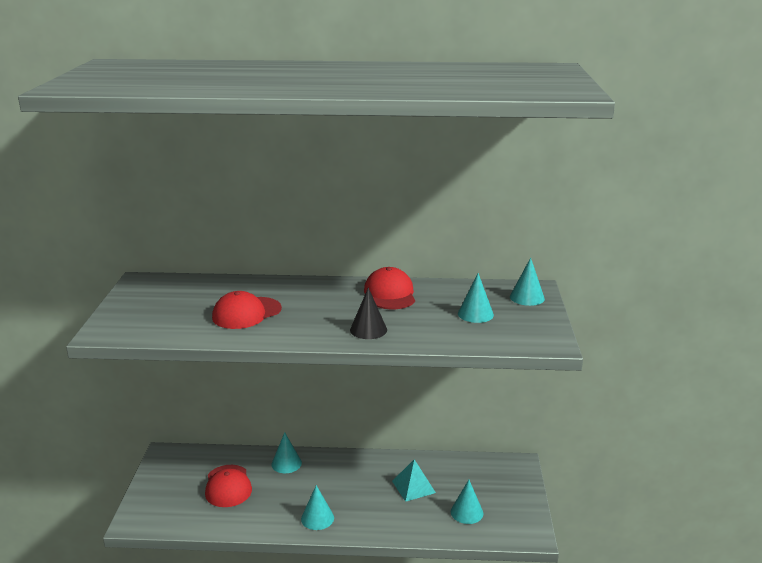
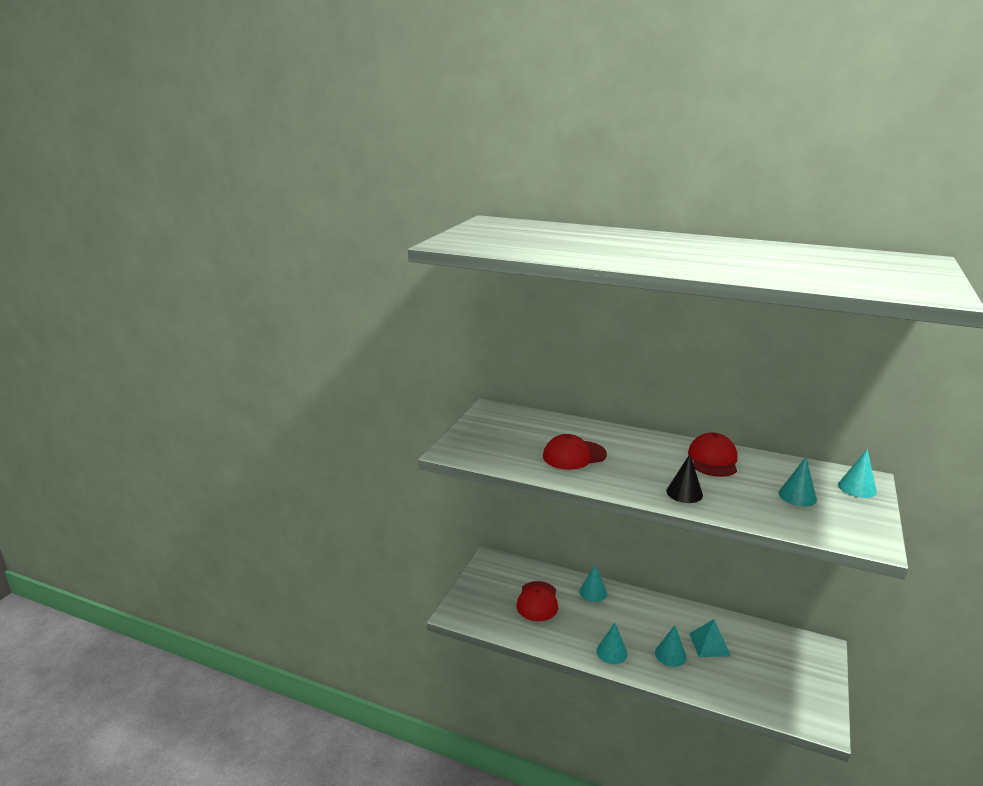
camera: 20 degrees right, 0 degrees up
(466, 512) = (759, 684): turquoise cone -> turquoise cone (670, 654)

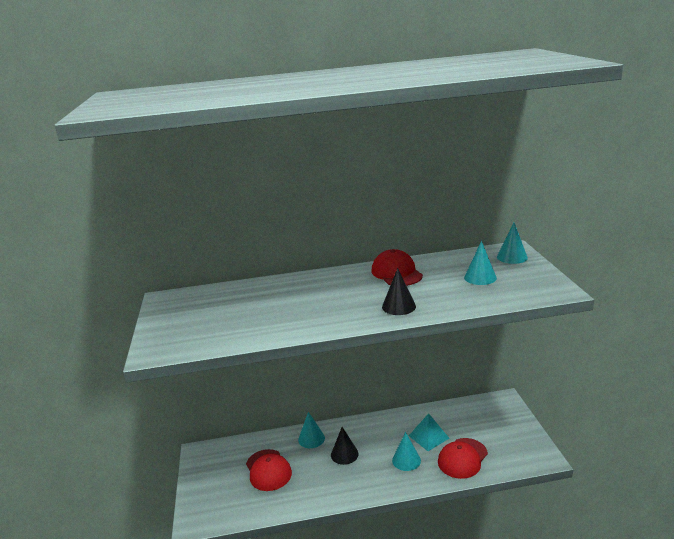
camera: 30 degrees left, 0 degrees up
(574, 455) = (280, 311): red cap -> red cap (462, 458)
(611, 652) = (360, 482): turquoise cone -> none
(614, 620) = (344, 454): none -> black cone

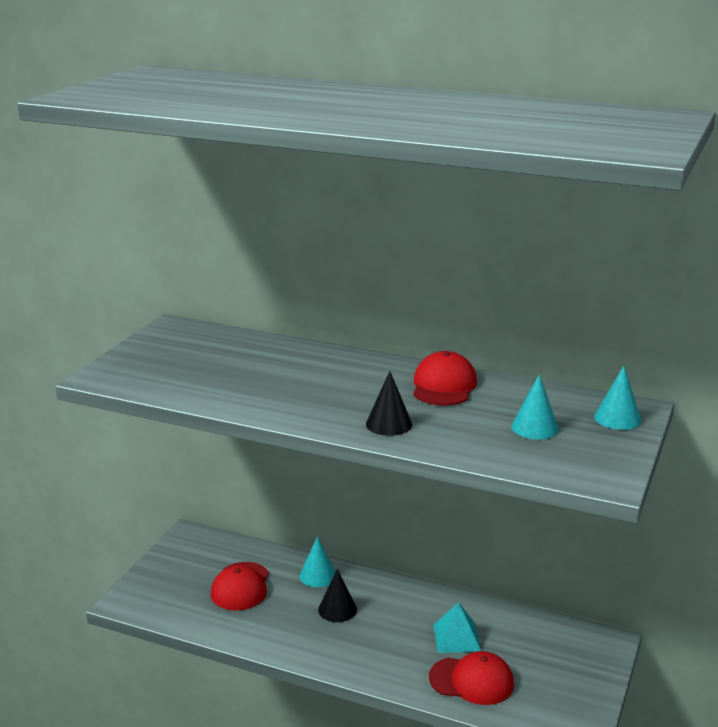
camera: 30 degrees right, 0 degrees up
(406, 460) = (401, 650): turquoise cone -> none
(462, 458) = (472, 681): red cap -> red cap turned 150 degrees counterclockwise

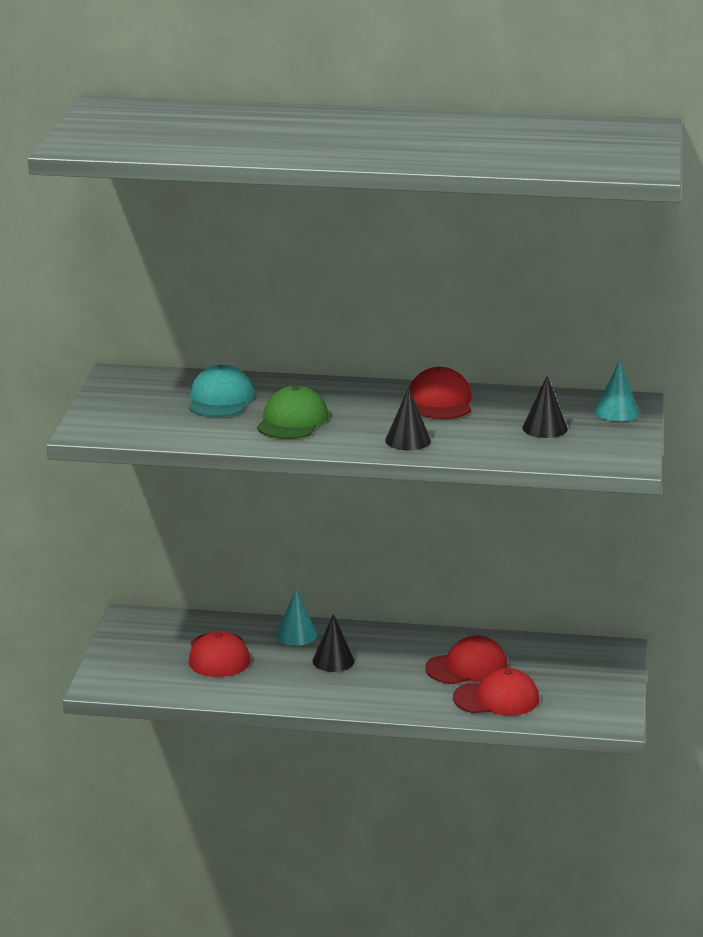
camera: 15 degrees left, 0 degrees up
(241, 359) = (220, 399): none -> turquoise cap
(291, 389) = (292, 421): none -> green cap
(457, 637) = (467, 667): turquoise pyramid -> red cap
(534, 427) = (544, 428): turquoise cone -> black cone

